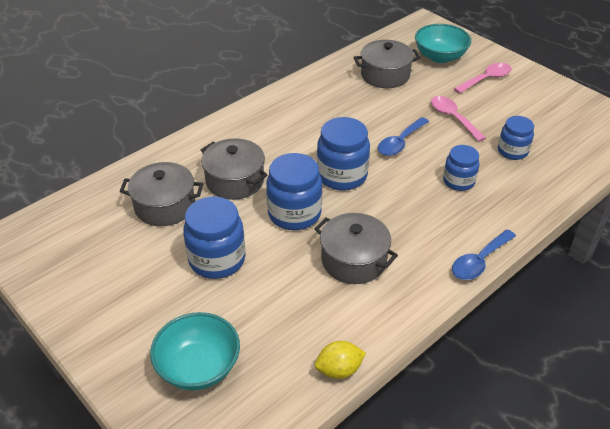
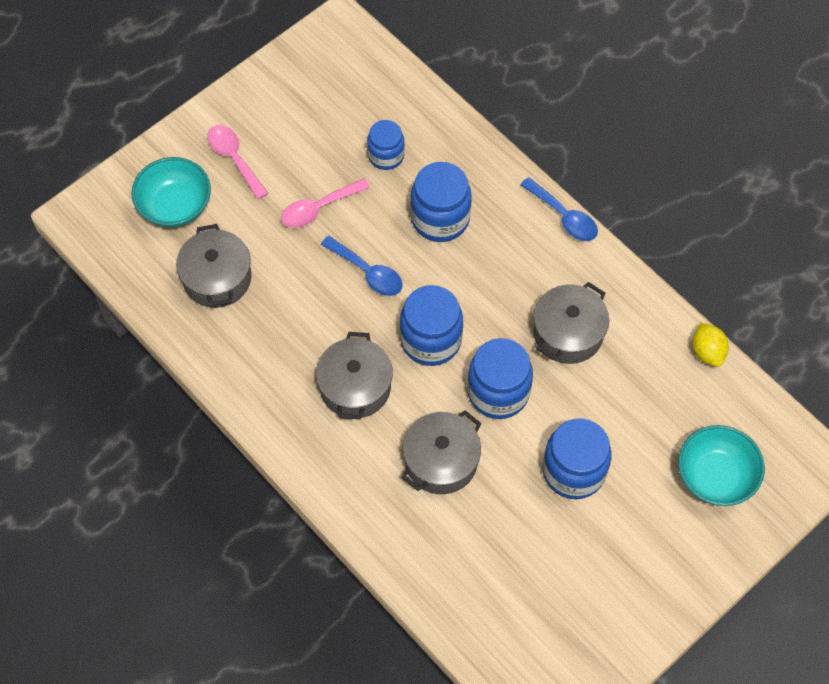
camera: 90 degrees left, 20 degrees up
(165, 206) = (488, 538): grey pot -> grey pot (355, 387)
(458, 181) = (440, 218): blue jar -> blue jar, size x1.59

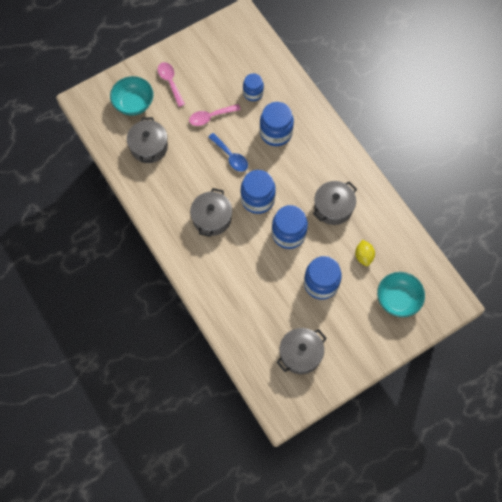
camera: 10 degrees right, 5 degrees up
(441, 461) = (250, 266): grey pot -> grey pot (300, 354)
(563, 216) = (344, 142): blue spoon -> none
(707, 352) = (408, 230): yellow lemon -> yellow lemon (363, 256)

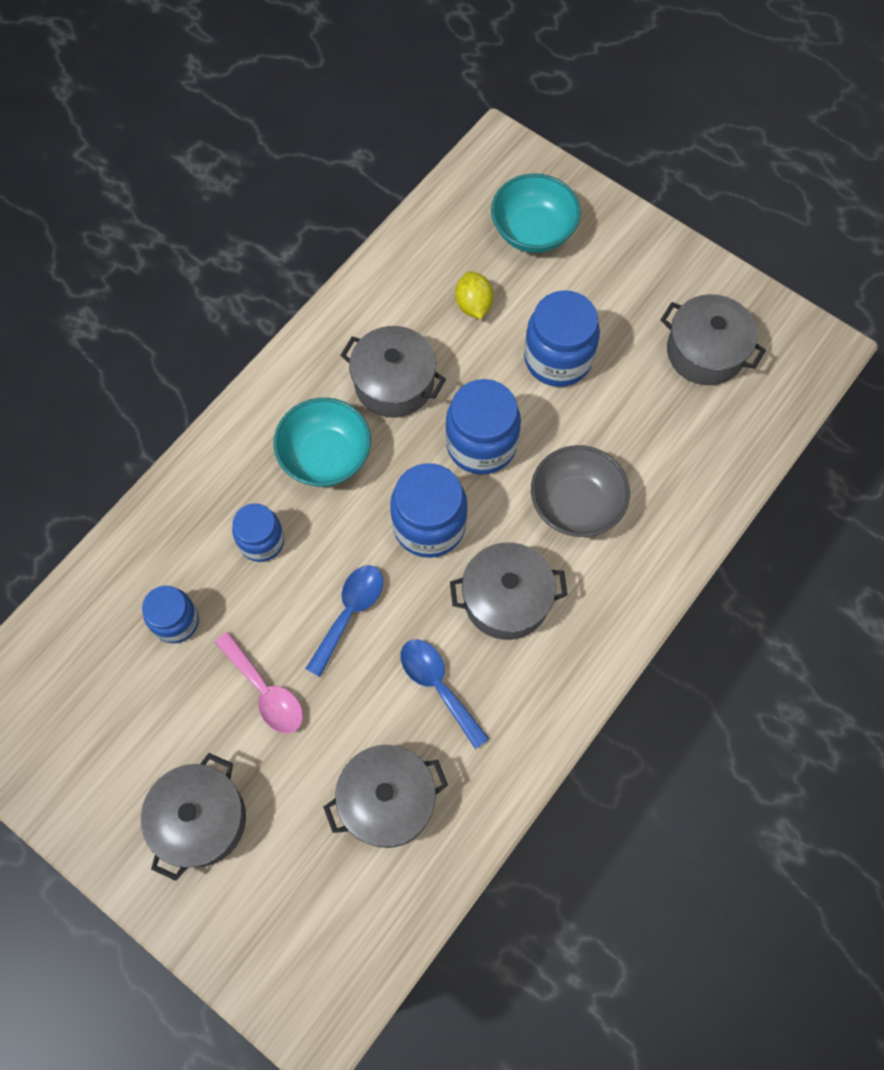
camera: 110 degrees left, 0 degrees up
(133, 103) = (285, 886): turquoise bowl -> turquoise bowl (325, 456)
(170, 82) = (200, 820): pink spoon -> grey pot
(185, 179) = (438, 686): none -> blue spoon
(244, 263) = (576, 504): none -> grey bowl
(276, 133) = (261, 541): blue jar -> blue jar, size x0.63
(363, 256) = (473, 305): yellow lemon -> yellow lemon turned 75 degrees counterclockwise

